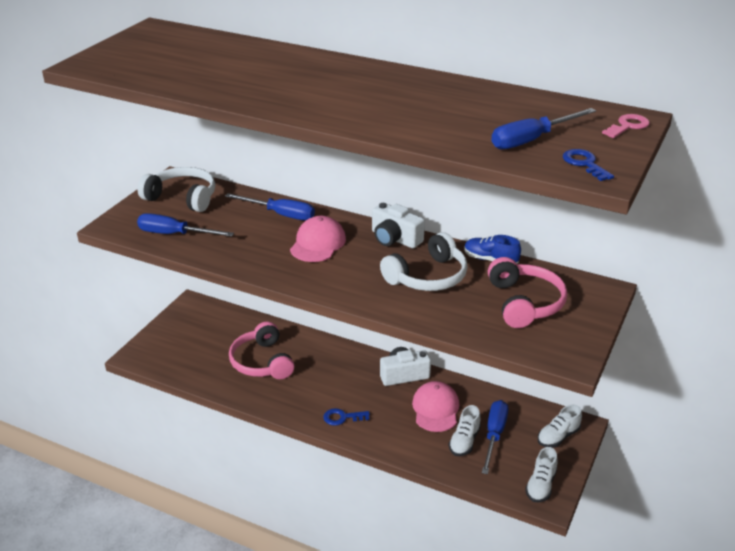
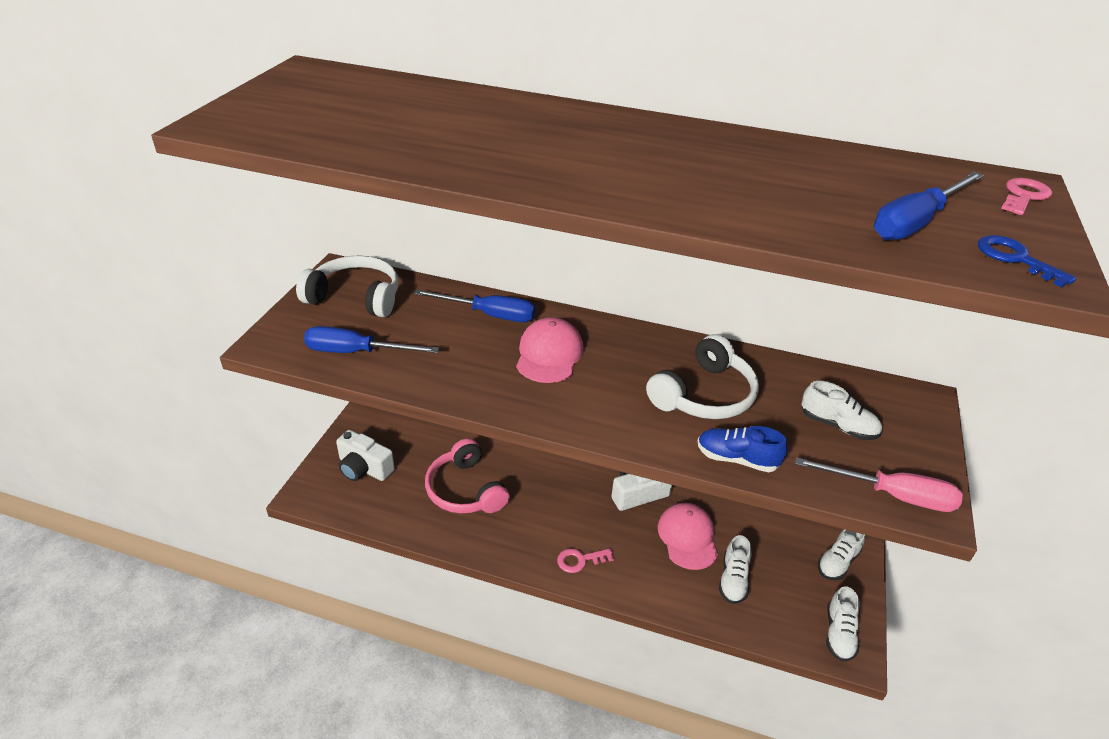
camera: 10 degrees left, 5 degrees up
(342, 417) = (580, 560): blue key -> pink key
(395, 239) = (644, 341): white camera -> white camera (364, 468)
(490, 260) = (771, 365): blue shoe -> blue shoe (736, 459)
(494, 435) = (765, 568): blue screwdriver -> none
(524, 303) = (838, 426): pink headphones -> white shoe
(545, 349) = (892, 495): none -> pink screwdriver

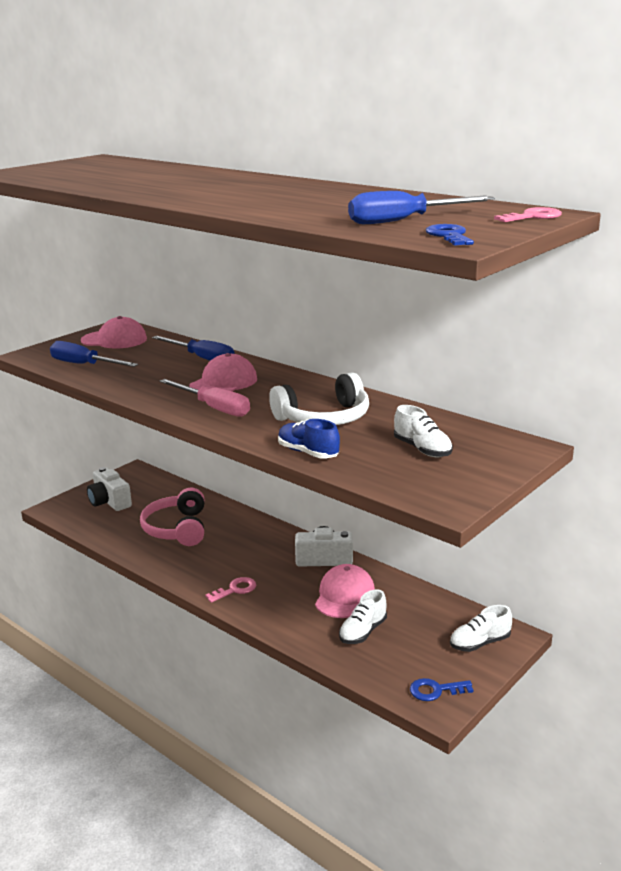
camera: 25 degrees right, 15 degrees down
(355, 297) = (114, 340): white headphones -> pink cap
(580, 560) = (235, 590): pink key -> pink key turned 135 degrees clockwise
(839, 634) = (435, 690): white shoe -> blue key
(892, 495) = (420, 491): pink screwdriver -> pink screwdriver (213, 408)

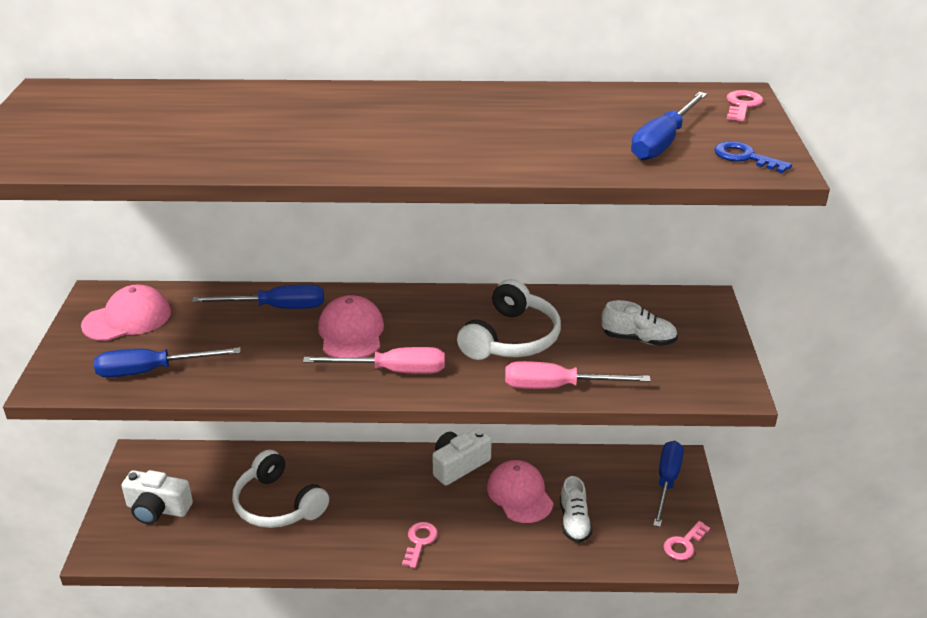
camera: 40 degrees left, 10 degrees up
(177, 529) = (277, 504): pink headphones -> white headphones
(308, 453) = (557, 387): blue shoe -> pink screwdriver
(435, 690) = (684, 544): blue key -> pink key
(480, 643) = (667, 482): white shoe -> blue screwdriver

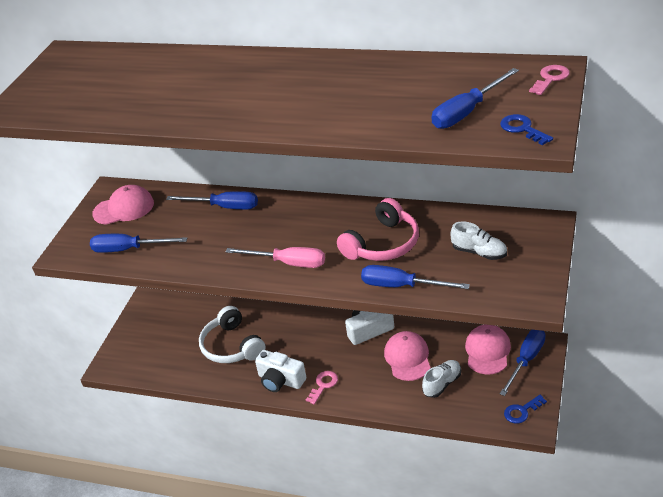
camera: 20 degrees right, 5 degrees up
(157, 509) = (151, 340): white camera -> white camera (280, 380)
(351, 333) = (269, 231): pink cap -> pink cap (487, 351)
(511, 338) = (383, 244): white headphones -> pink headphones
(557, 387) = (402, 286): pink screwdriver -> blue screwdriver
(574, 522) = (442, 384): white shoe -> white shoe turned 150 degrees counterclockwise
(684, 544) = (522, 411): pink key -> blue key

